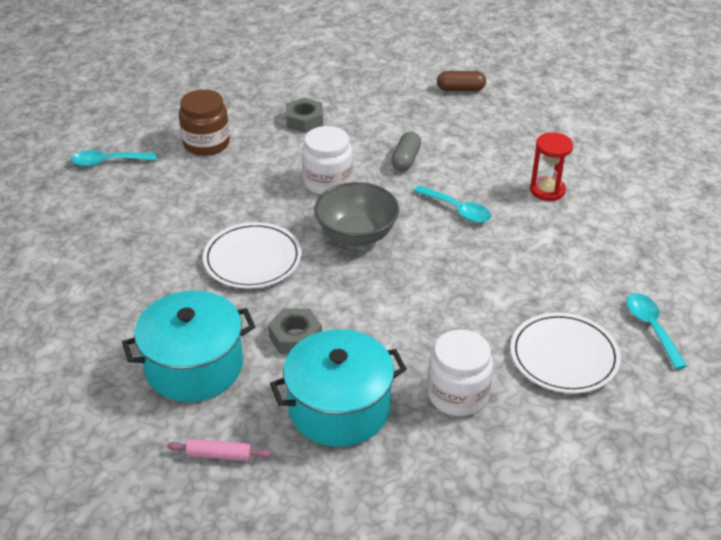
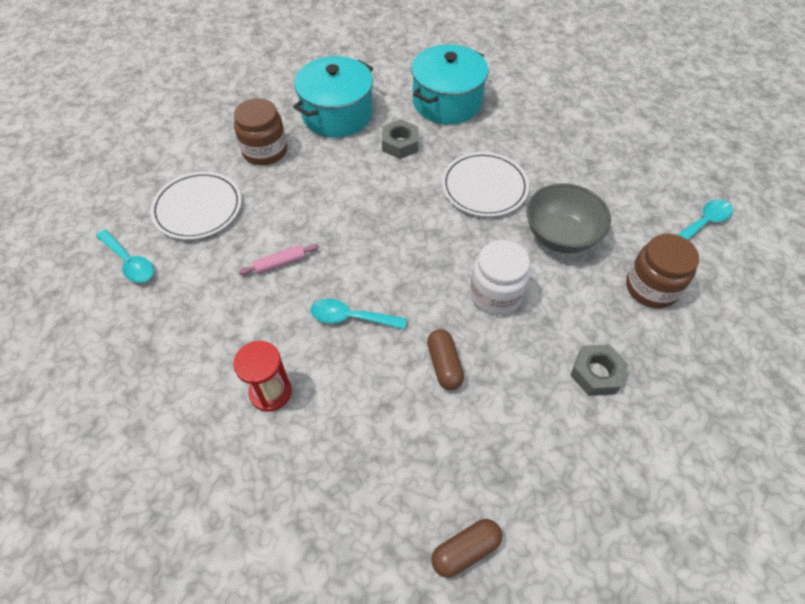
camera: 150 degrees right, 15 degrees up
(219, 455) = (386, 68): pink rolling pin -> pink rolling pin (280, 263)
(356, 235) = (422, 245): grey bowl -> grey bowl (560, 236)
(406, 160) = (444, 365): grey capsule -> brown capsule
(458, 395) = (265, 151): white jar -> brown jar

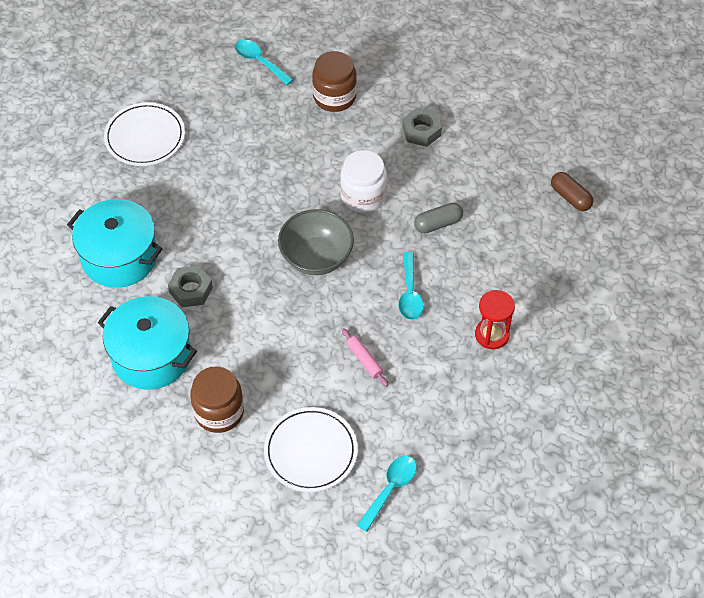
camera: 100 degrees left, 0 degrees up
(444, 365) = (438, 224): brown capsule -> grey capsule
(484, 187) = (241, 214): white plate -> white plate (145, 137)
(560, 236) = (291, 155): grey bowl -> grey bowl (316, 257)

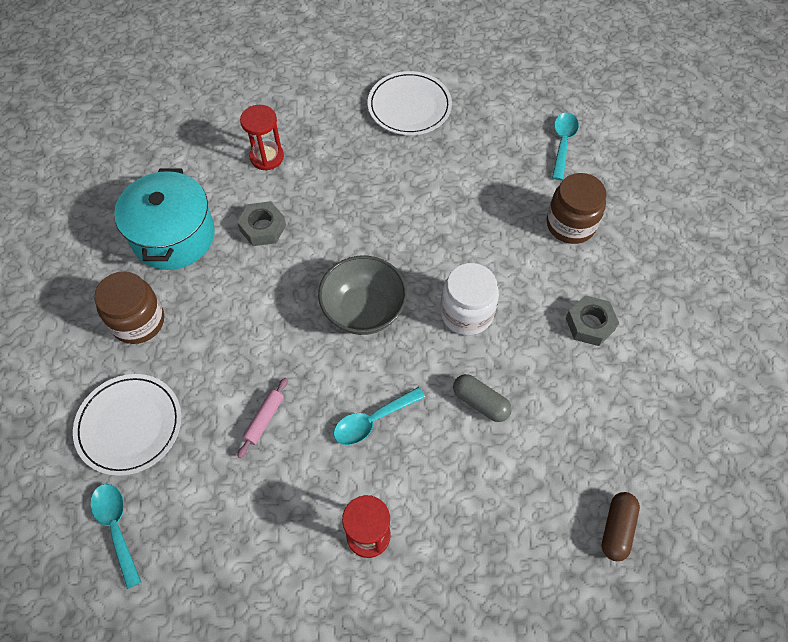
camera: 60 degrees right, 5 degrees up
(119, 257) = (267, 157): turquoise pot -> red hourglass
(390, 489) = (116, 527): turquoise spoon -> turquoise spoon turned 120 degrees counterclockwise

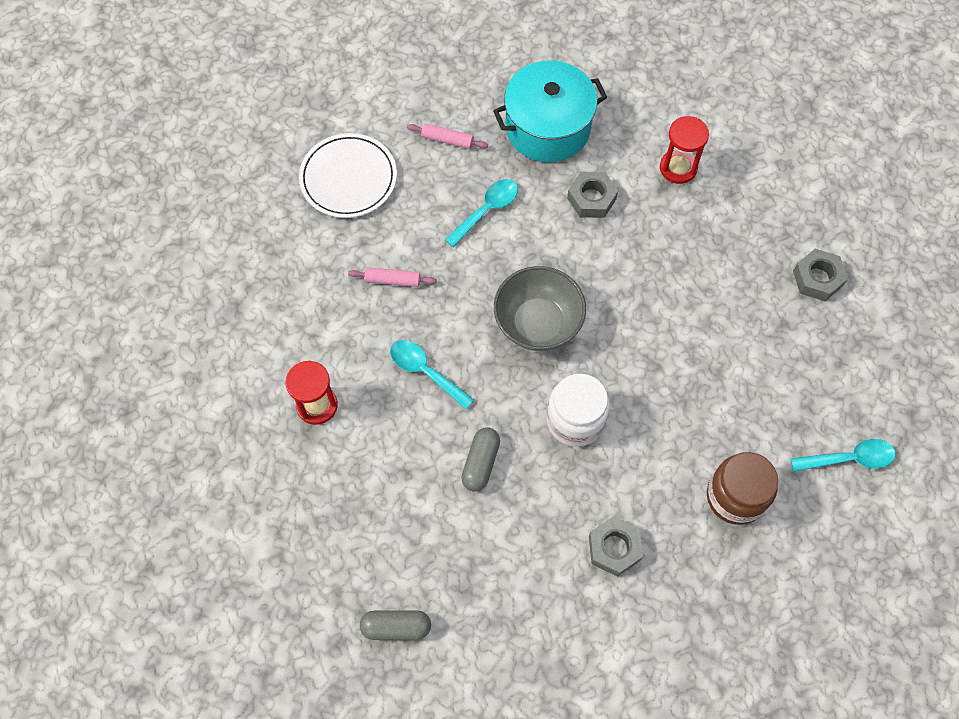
camera: 70 degrees right, 5 degrees up
(116, 527) = (260, 209): turquoise spoon -> turquoise spoon (487, 210)
(138, 321) = (447, 140): brown jar -> pink rolling pin
(409, 106) = (817, 278): white plate -> grey nut
(616, 529) = (396, 627): brown capsule -> grey capsule

